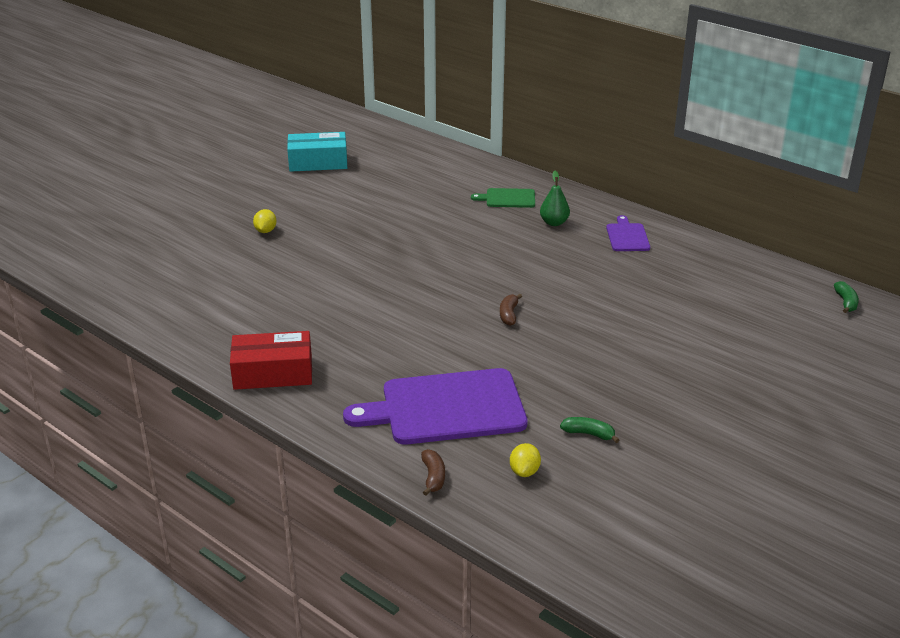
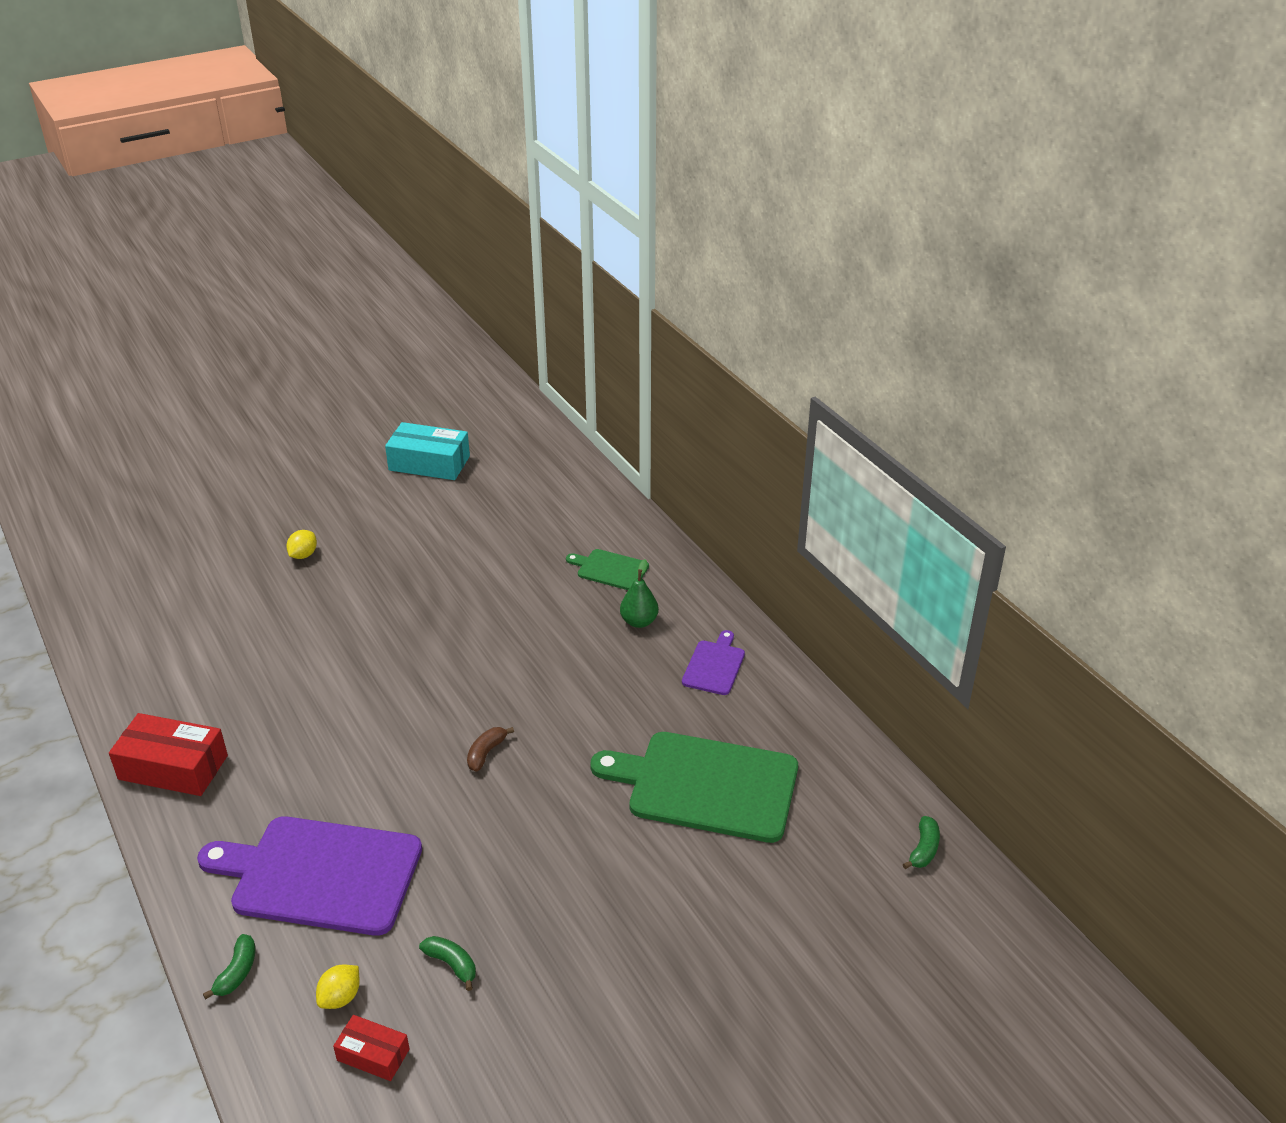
camera: 20 degrees right, 5 degrees up
(433, 477) = (237, 972): brown banana -> green banana
(577, 496) = (373, 1055): none -> red box
(678, 300) = (706, 785): none -> green cutting board

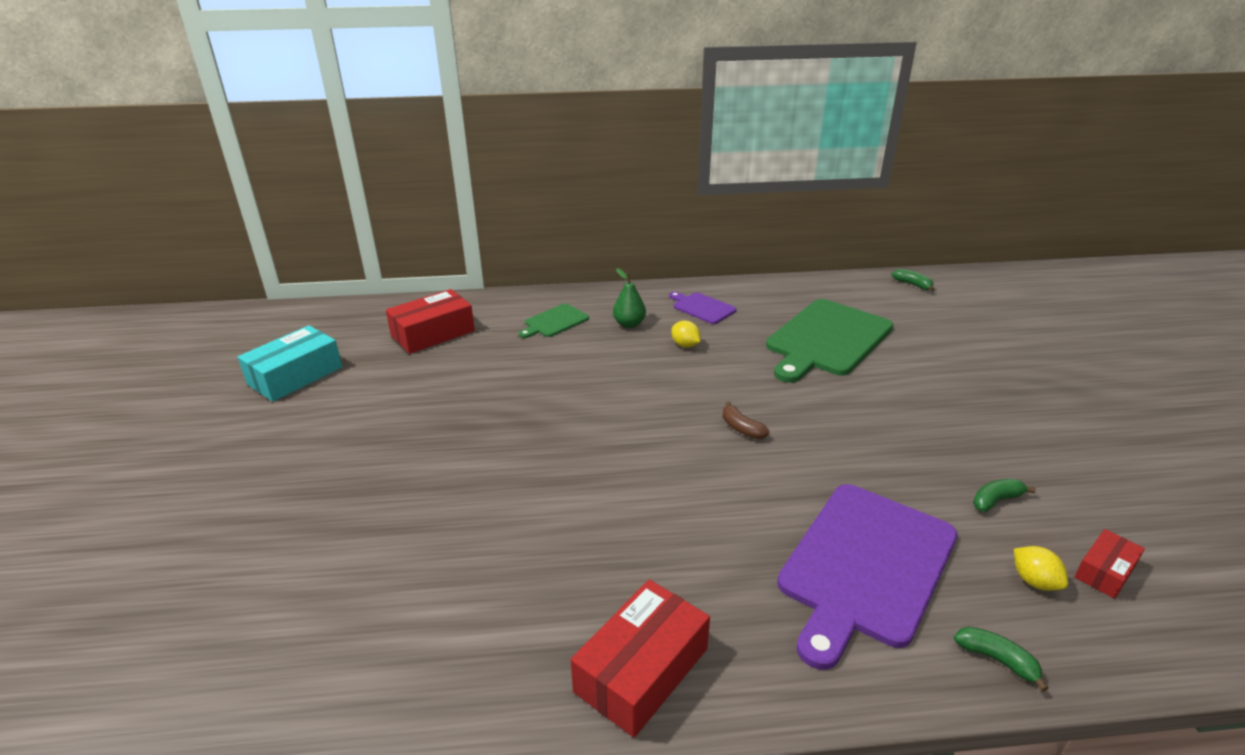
camera: 65 degrees left, 5 degrees down
(303, 555) = (346, 487): yellow lemon -> yellow lemon (685, 345)
(539, 504) = (433, 333): none -> red box

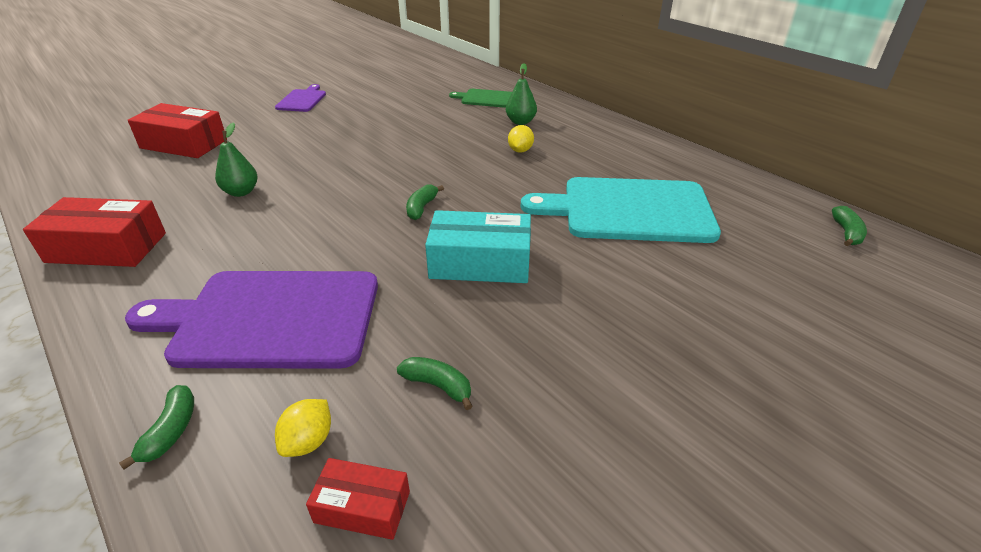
camera: 55 degrees right, 5 degrees up
(295, 375) = (330, 60): turquoise box -> turquoise box (480, 262)
(433, 333) = (418, 73): red box -> red box (184, 144)
(601, 533) = (241, 192): none -> green pear
(702, 307) = (593, 140): purple cutting board -> purple cutting board (302, 100)
(741, 428) = (421, 208): brown banana -> green banana
(826, 339) = (629, 210): green cutting board -> turquoise cutting board

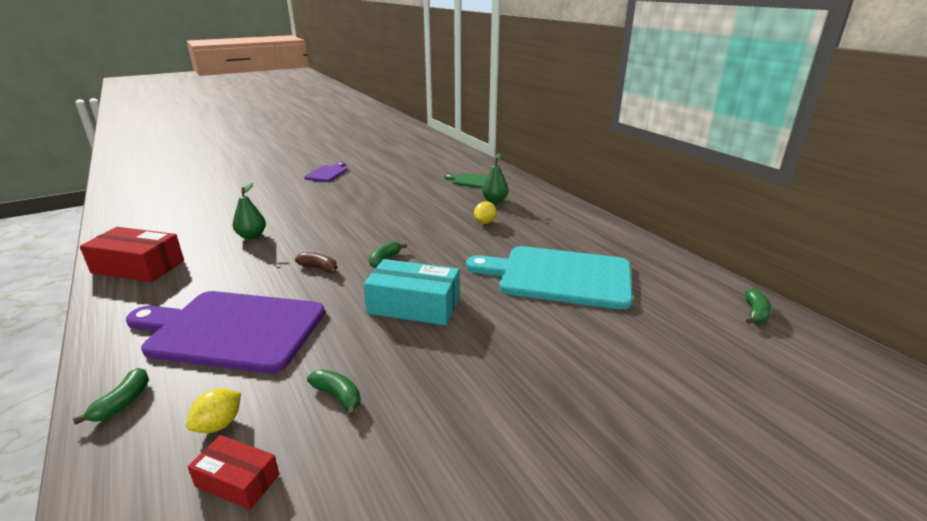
camera: 10 degrees right, 10 degrees down
(184, 144) = (226, 198): red box -> none
(346, 226) = (319, 268): none -> brown banana

